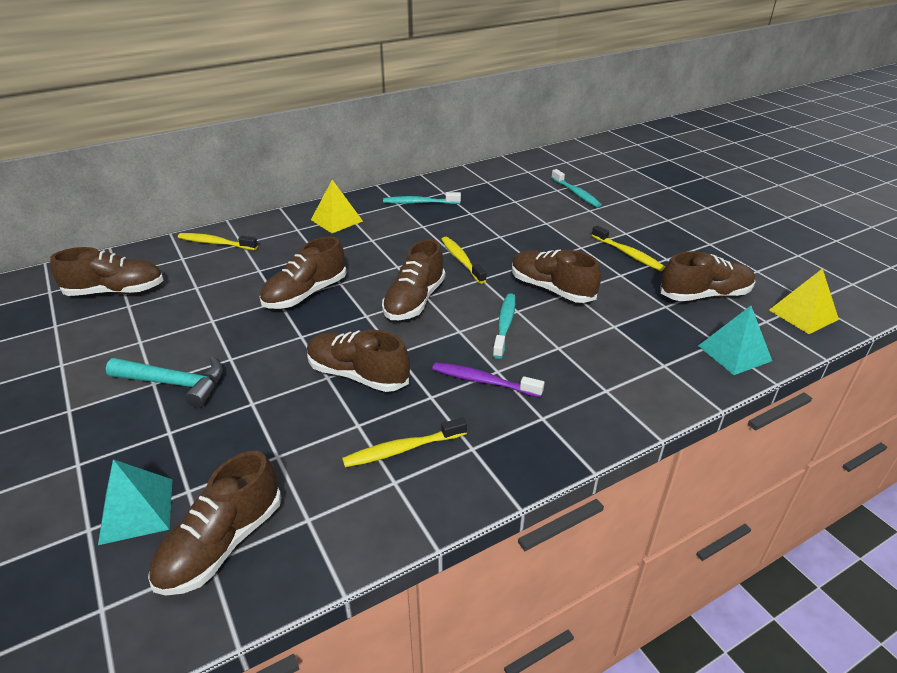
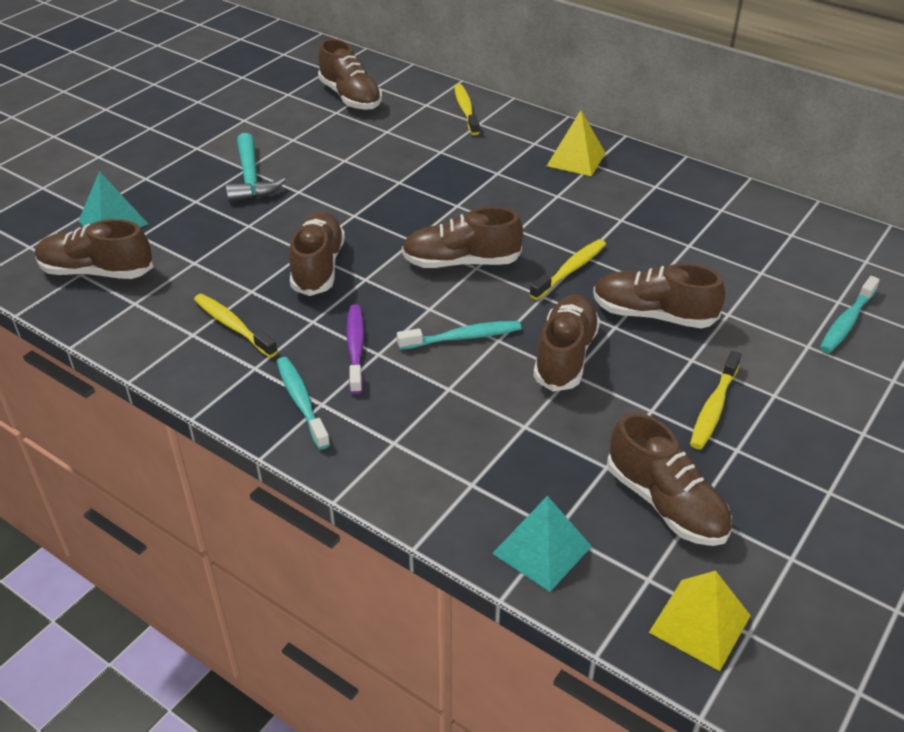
camera: 65 degrees right, 5 degrees up
(305, 294) = (421, 192): brown shoe -> brown shoe (653, 315)
(419, 203) = (674, 200): turquoise toothbrush -> turquoise toothbrush (301, 401)

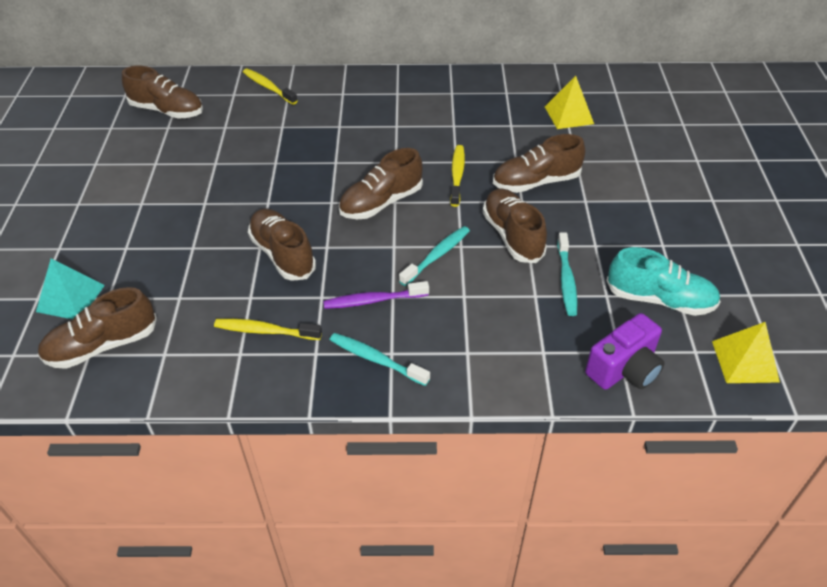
camera: 35 degrees left, 5 degrees up
(251, 179) = (154, 209): turquoise hammer -> none
(355, 348) = (373, 300): purple toothbrush -> purple toothbrush turned 60 degrees counterclockwise
(542, 549) = (624, 369): turquoise pyramid -> purple camera
(576, 159) = (382, 94): yellow pyramid -> yellow pyramid (569, 115)
(665, 503) = (659, 299): brown shoe -> turquoise shoe
(713, 408) = (626, 225): yellow toothbrush -> none
(846, 322) = (642, 135): turquoise toothbrush -> turquoise toothbrush (566, 280)

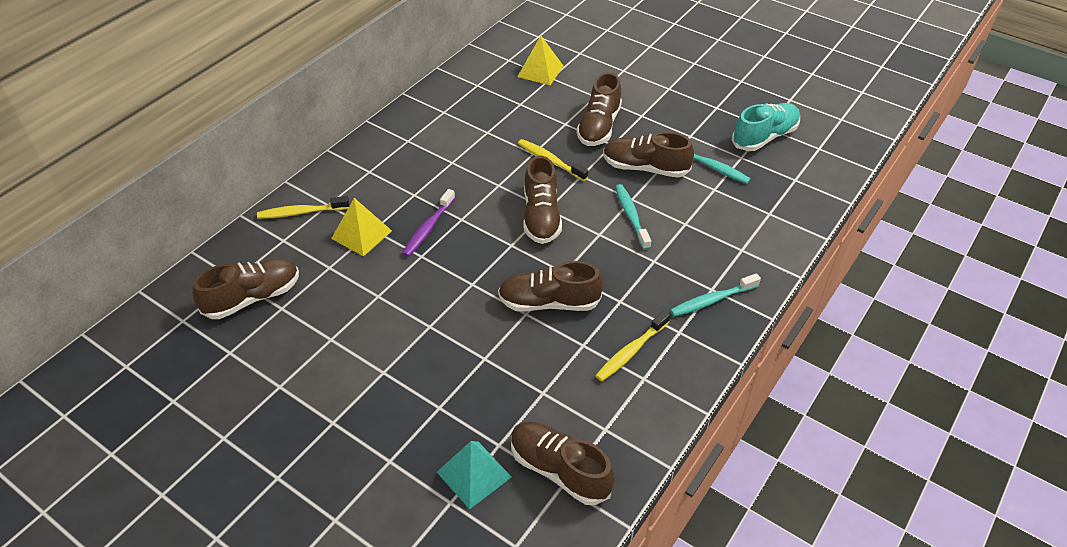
camera: 55 degrees left, 0 degrees up
(102, 345) = (559, 470): brown shoe -> brown shoe turned 120 degrees clockwise
(373, 300) = (649, 273): purple toothbrush -> purple toothbrush (428, 228)
(624, 369) = (811, 186): purple camera -> none
(745, 361) = (841, 134): yellow pyramid -> yellow pyramid (361, 234)

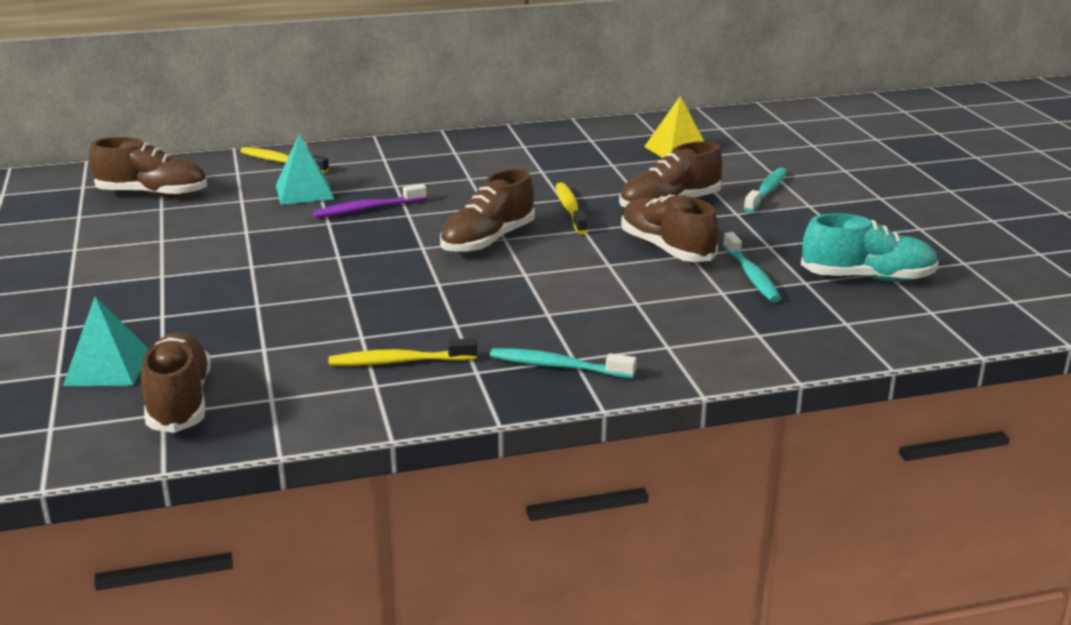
camera: 40 degrees right, 20 degrees down
(361, 234) = (304, 192): yellow pyramid -> turquoise pyramid
(549, 302) = (384, 296): brown shoe -> none
(631, 216) = (584, 275): turquoise toothbrush -> turquoise toothbrush (766, 191)

